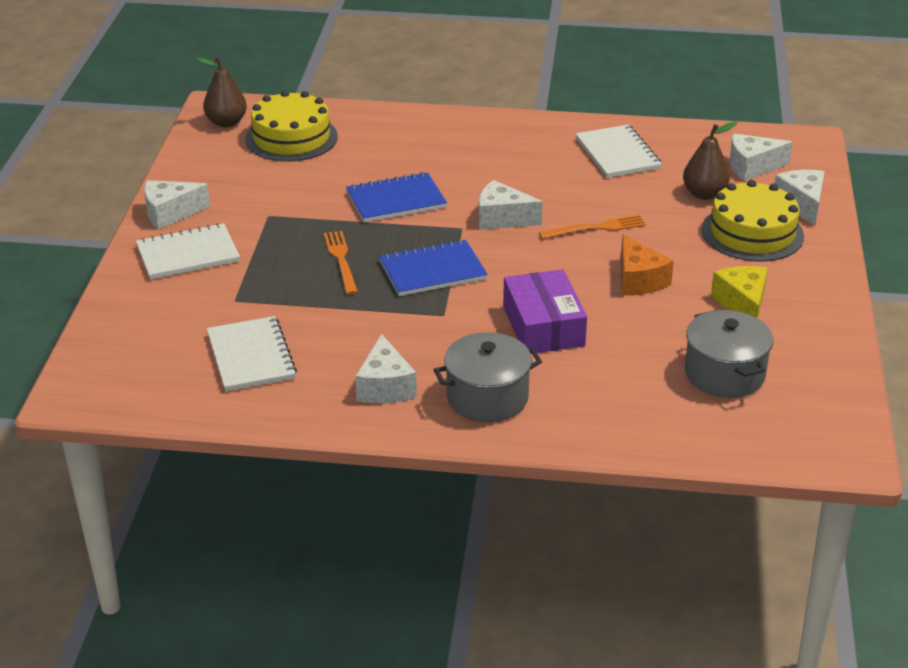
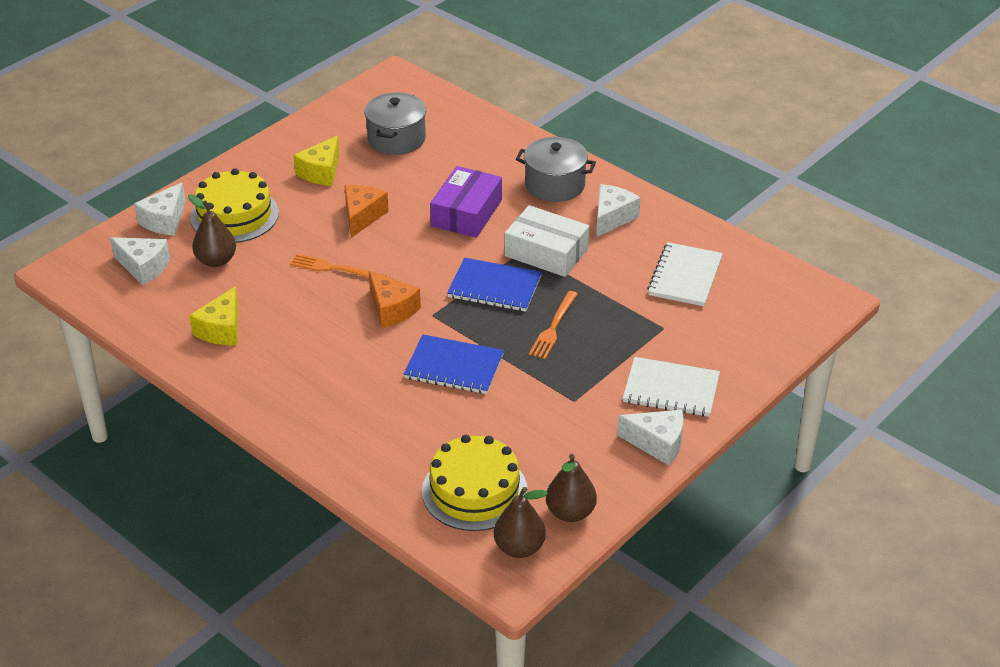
camera: 145 degrees left, 5 degrees up
(206, 151) = (570, 512): none -> brown pear
(418, 321) = (546, 252): none -> white box
(502, 218) = (391, 309): white cheese -> orange cheese
(617, 154) = (221, 329): white notebook -> yellow cheese

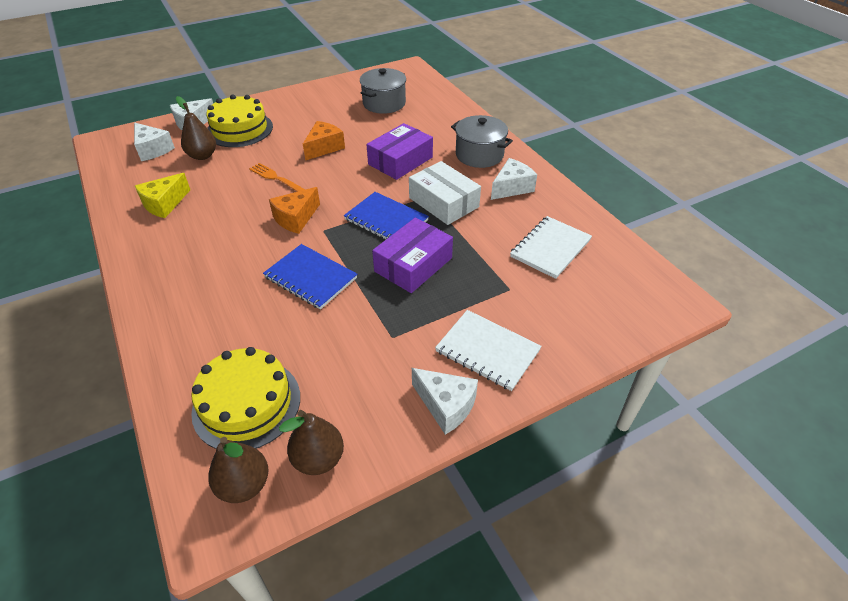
camera: 20 degrees right, 5 degrees up
(321, 172) = (318, 114): yellow cheese -> none
(391, 309) = (296, 218): orange cheese -> orange cheese turned 60 degrees clockwise
(553, 327) = (413, 265): orange fork -> purple box

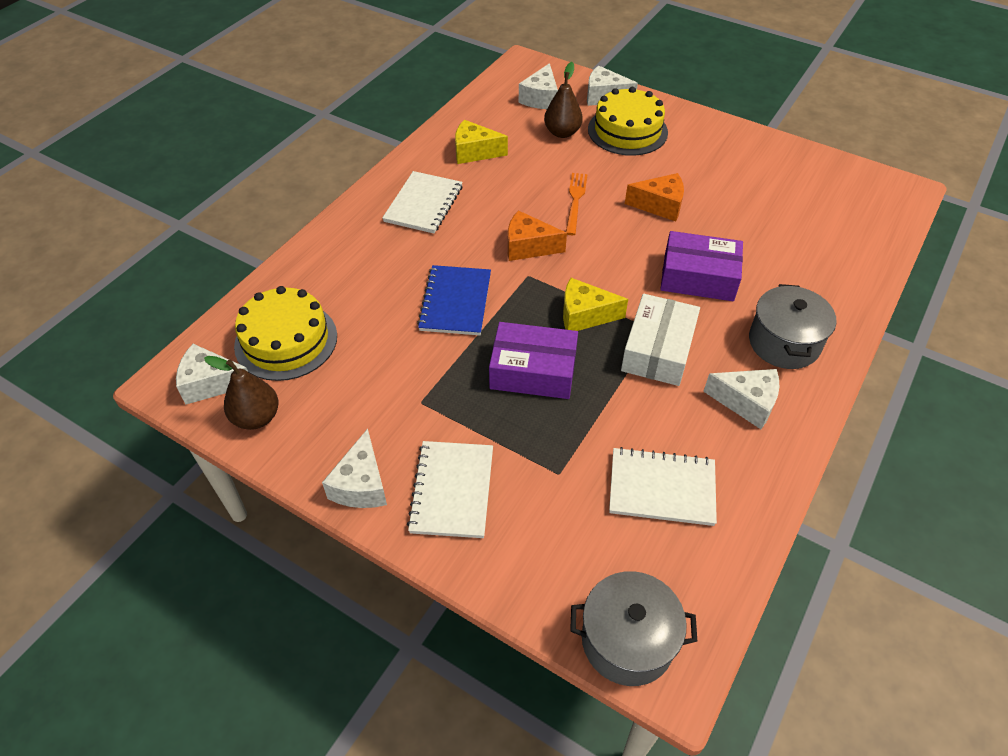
camera: 60 degrees right, 5 degrees up
(186, 254) = (423, 204): none -> white notebook
(244, 485) = (211, 383): brown pear -> white cheese
(384, 103) = (797, 208): grey pot -> grey pot (627, 640)
(386, 220) = (585, 315): blue notebook -> yellow cheese

